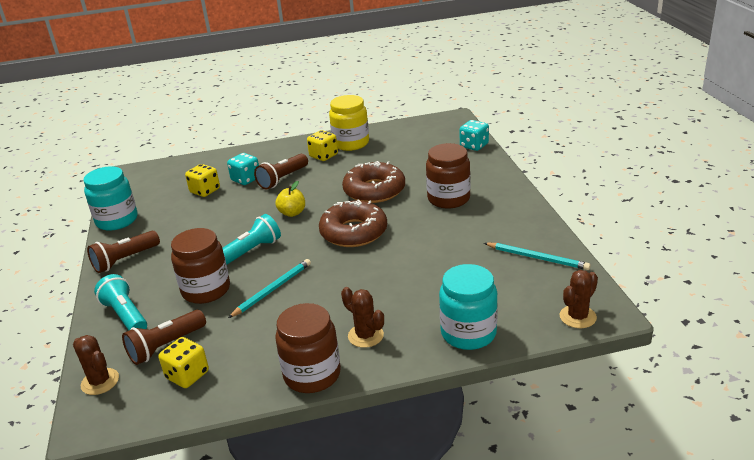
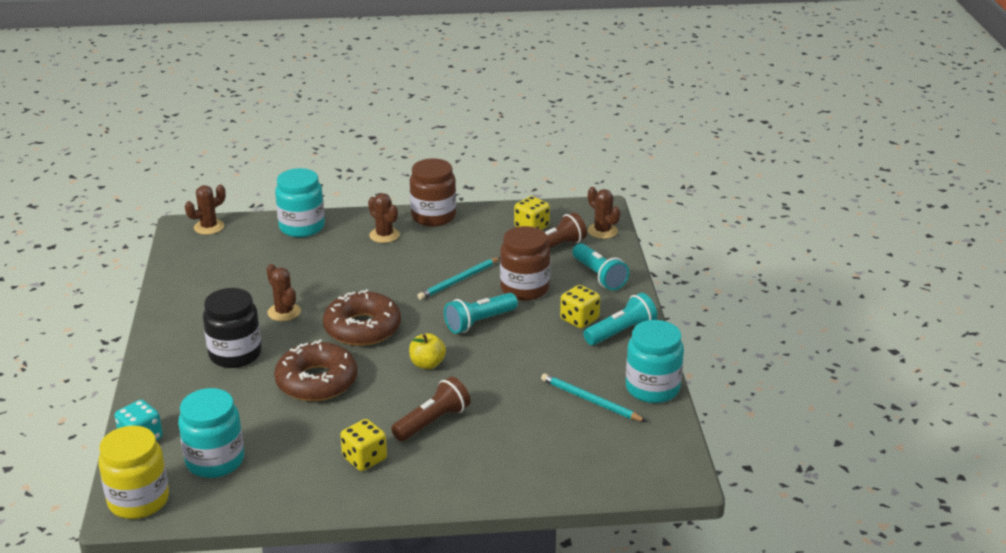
camera: 175 degrees left, 0 degrees up
(125, 260) = (621, 332): brown flashlight -> turquoise flashlight
(205, 191) = (542, 419): yellow dice -> yellow dice (579, 319)
(246, 179) = (485, 431): turquoise dice -> none
(351, 143) = (315, 479): yellow jar -> yellow jar (138, 500)
(418, 143) = (215, 461): none -> turquoise jar
(429, 235) = (284, 312): none -> brown cactus
(448, 199) = (235, 354): brown jar -> black jar
(537, 258) = (198, 275): turquoise pencil -> turquoise pencil (590, 400)

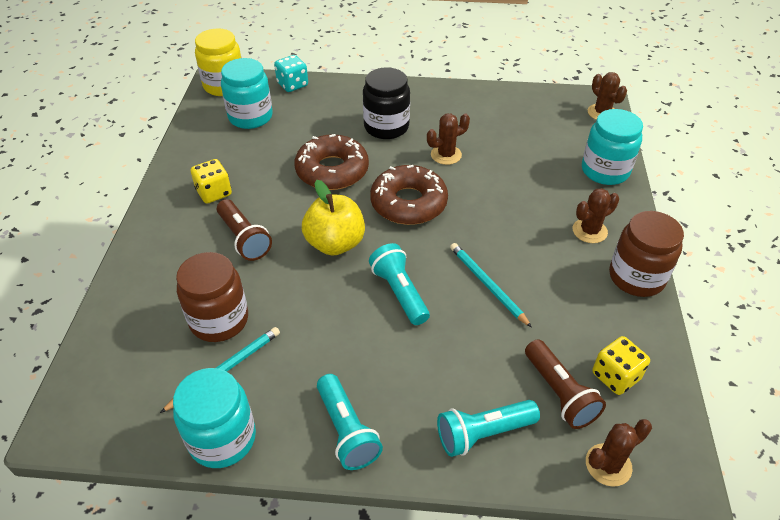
camera: 100 degrees right, 15 degrees up
(427, 364) = (335, 243): yellow apple -> yellow apple, size x1.65
(524, 289) = (462, 344): brown jar -> brown jar (219, 320)
(579, 319) = (385, 390): yellow dice -> none

